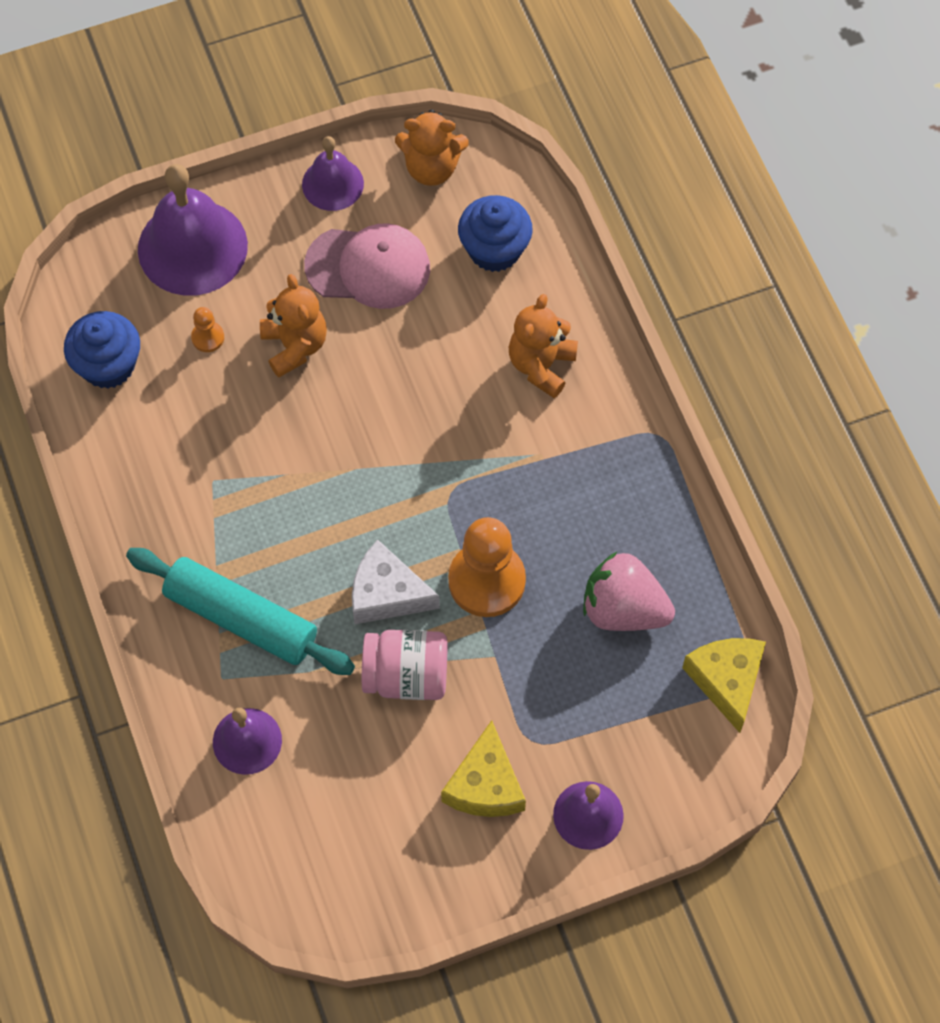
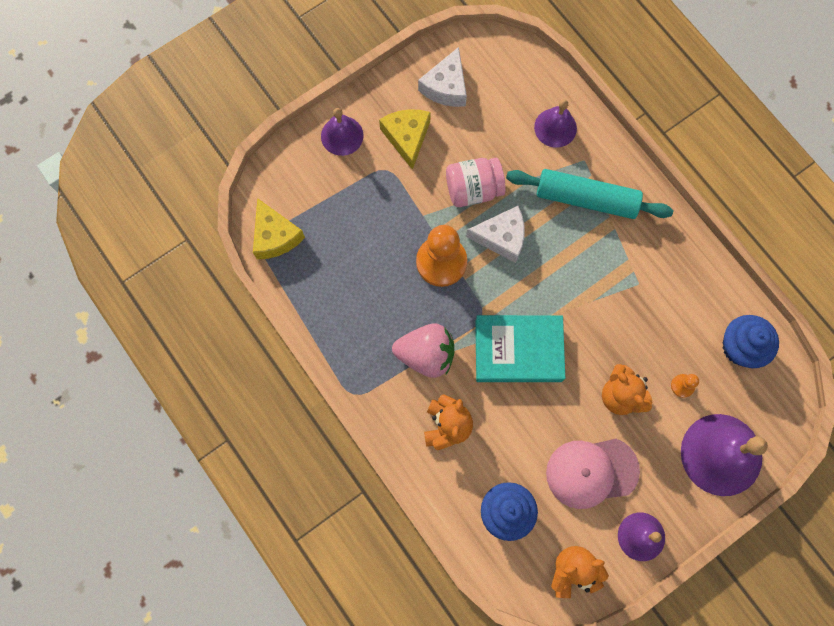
camera: 165 degrees right, 10 degrees up
(398, 855) = (446, 87): none -> white cheese
(414, 434) = (518, 350): none -> turquoise book
(623, 609) = (350, 265): pink strawberry -> pink strawberry (426, 354)

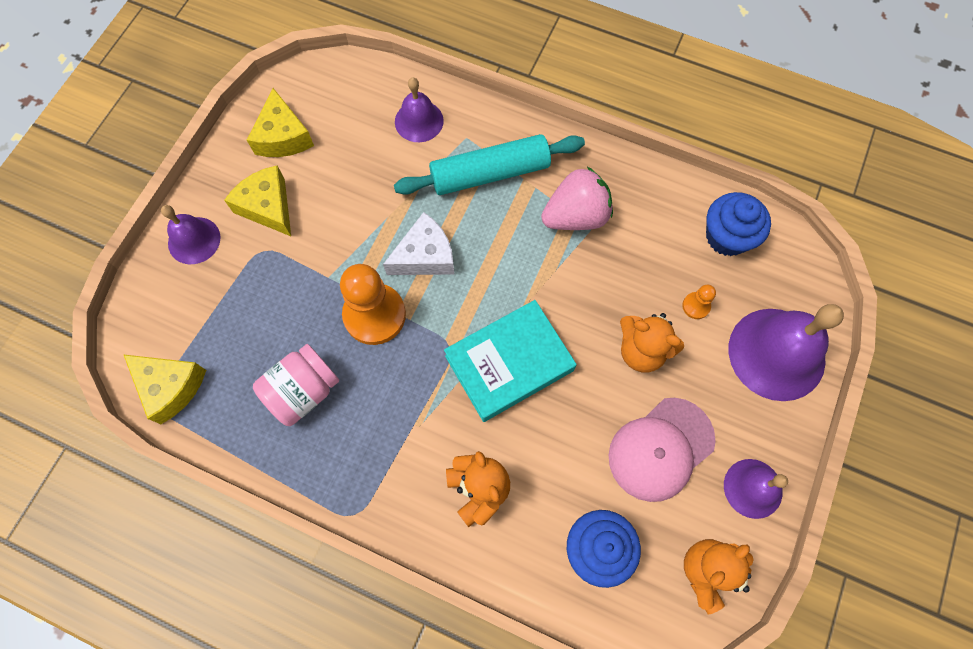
camera: 30 degrees left, 5 degrees down
(426, 354) = (412, 423): pink strawberry -> pink strawberry (576, 216)
(446, 87) = (283, 136): white cheese -> yellow cheese
(473, 189) = (368, 223): pink jar -> pink jar (303, 391)

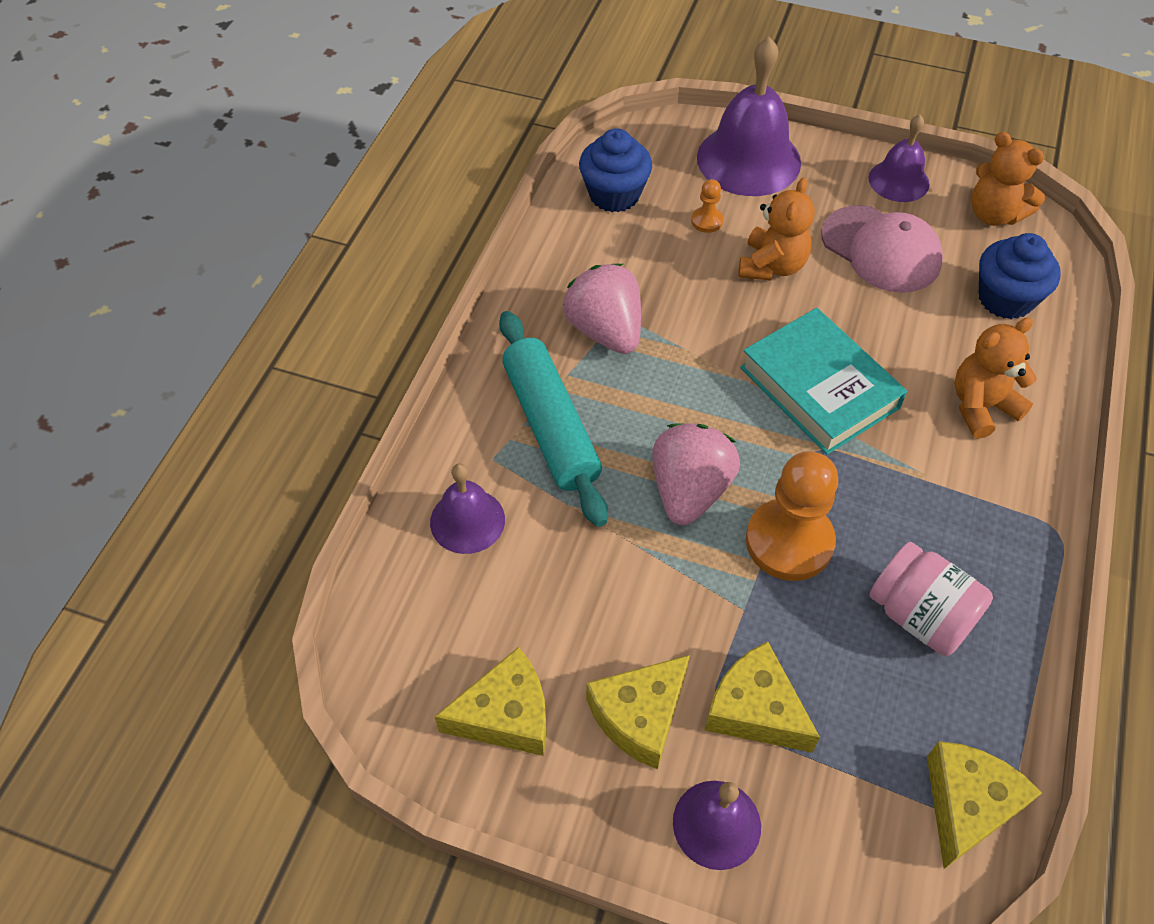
camera: 95 degrees left, 15 degrees down
(258, 272) = (755, 710): none -> yellow cheese
(425, 256) = (689, 491): white cheese -> pink strawberry

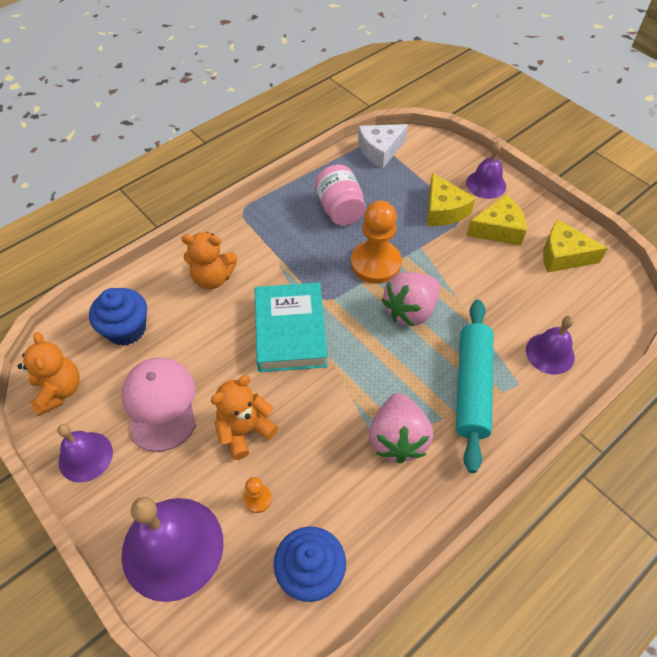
camera: 150 degrees left, 0 degrees up
(967, 805) = (380, 150): yellow cheese -> white cheese

